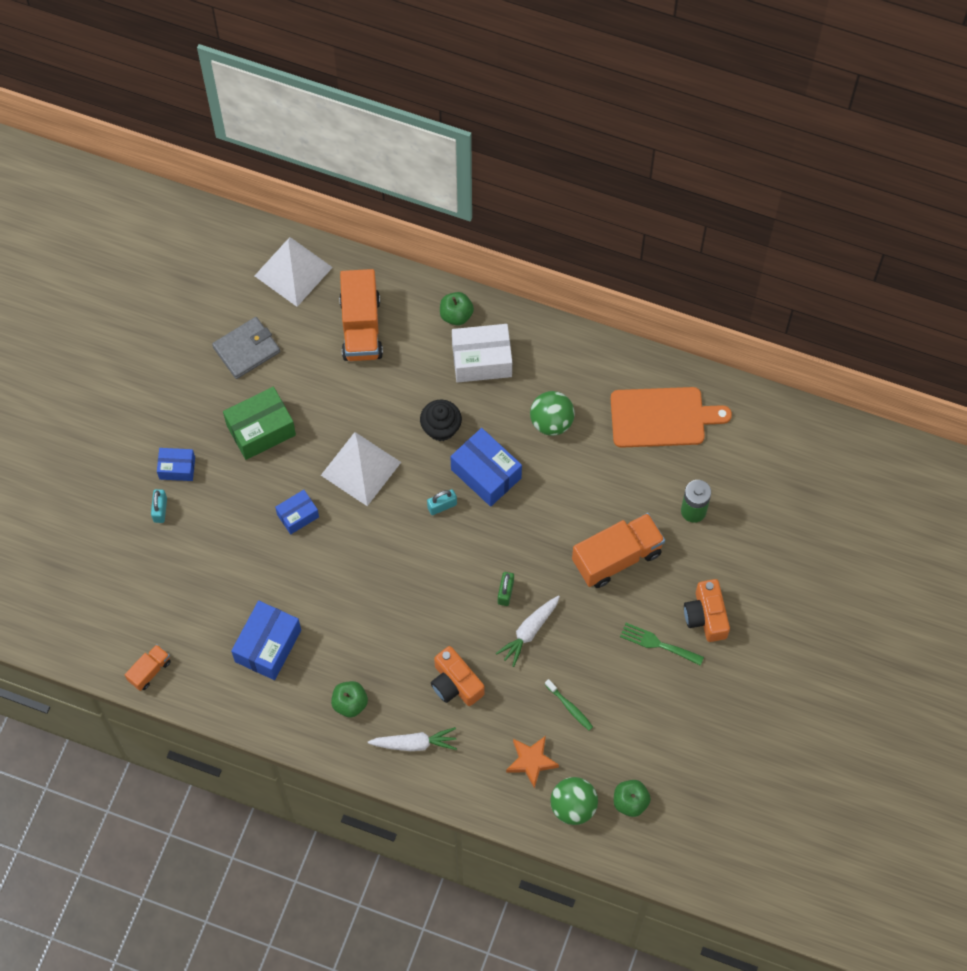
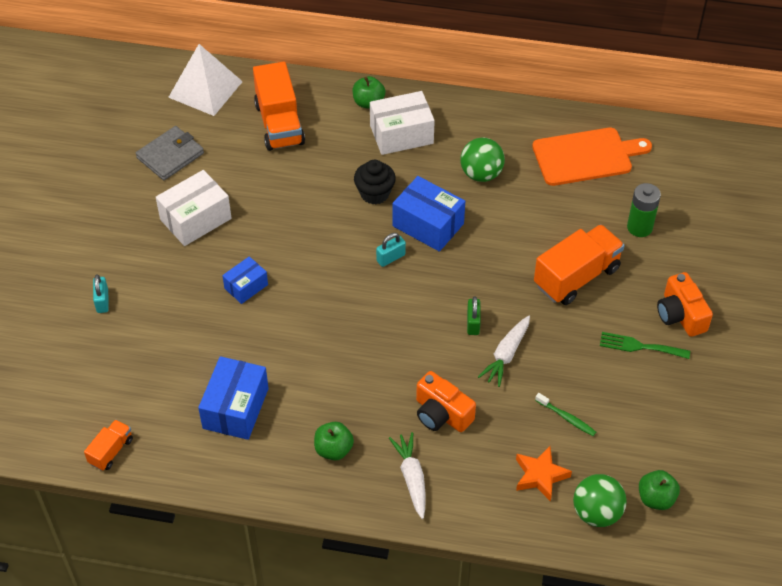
camera: 10 degrees left, 15 degrees down
(177, 468) = (115, 263): blue box -> none
(261, 430) = (196, 219): green box -> white box
(360, 468) = (302, 237): white pyramid -> none
(415, 743) = (411, 477): white carrot -> white carrot turned 90 degrees counterclockwise

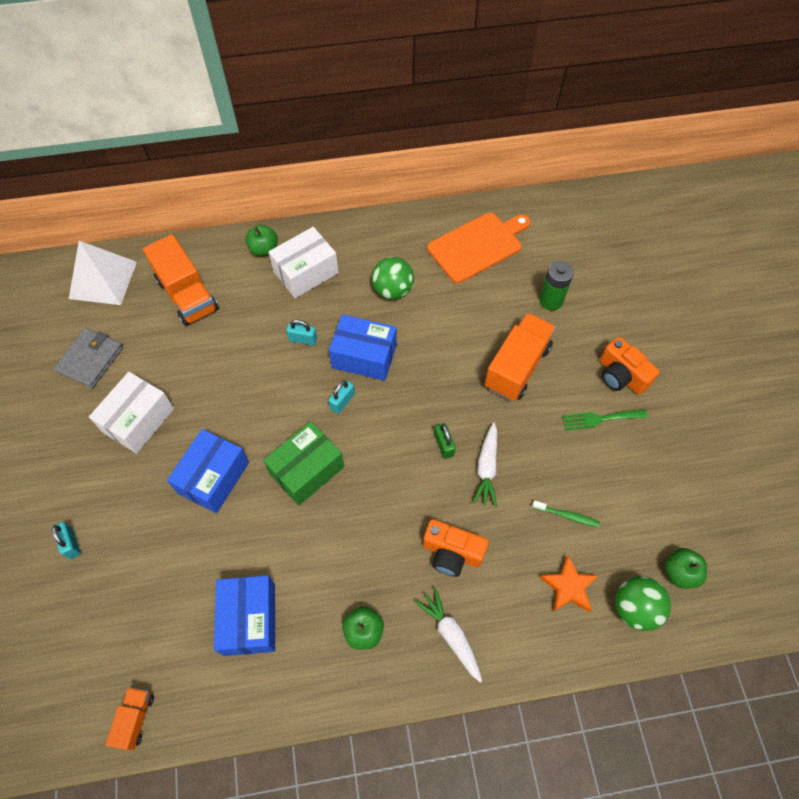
camera: 20 degrees left, 10 degrees up
(246, 286) = (213, 478): blue box -> blue box, size x1.69
(334, 305) = (307, 470): none -> green box
(374, 193) = (303, 339): black cupcake -> turquoise padlock

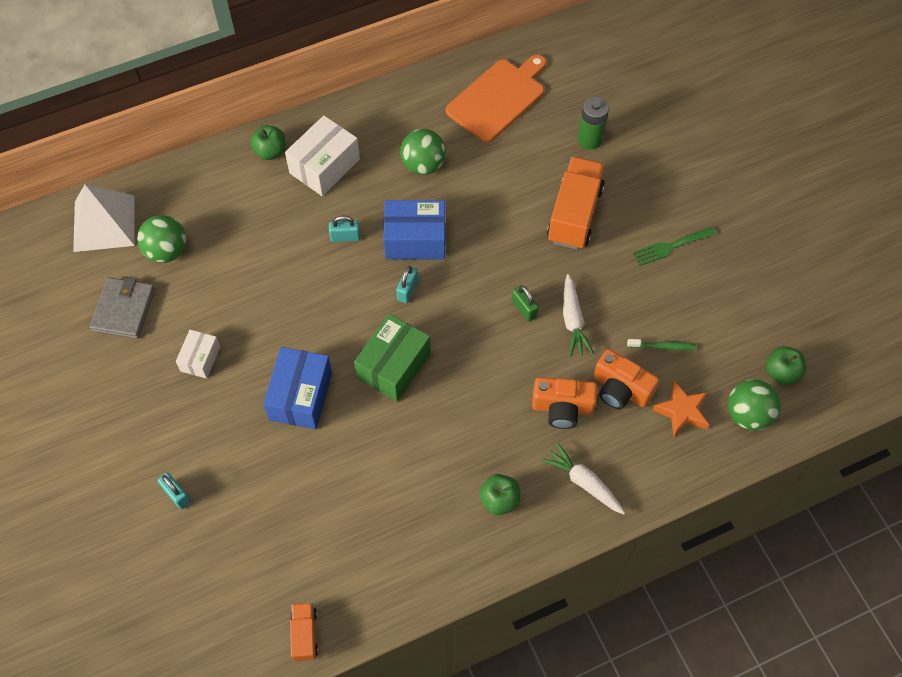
camera: 15 degrees left, 0 degrees up
(138, 420) = (200, 359): white box -> white box, size x0.59
(146, 316) = (167, 251): none -> green ball
(187, 295) = (204, 218): orange truck -> none
(249, 619) = (384, 518): blue box -> none
(621, 375) = (680, 199): orange camera -> orange camera (620, 389)

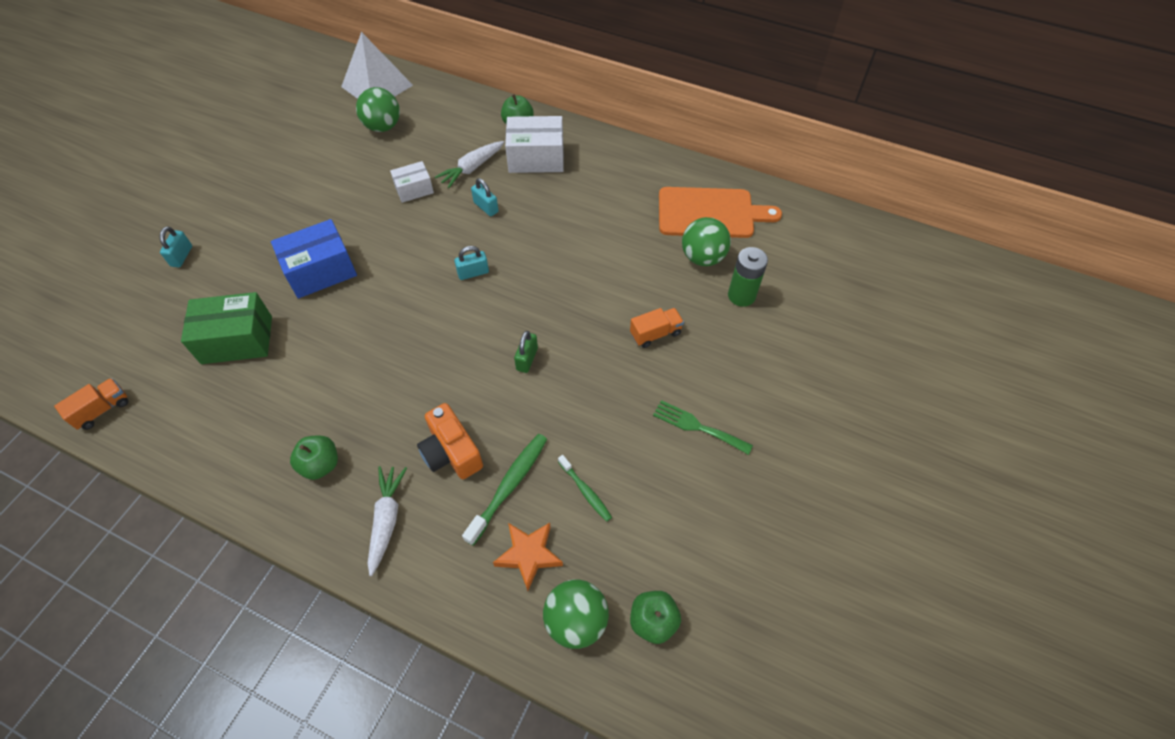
camera: 50 degrees right, 5 degrees down
(124, 310) = (316, 136): grey wallet -> none
(200, 359) = (308, 197): white box -> white box (414, 189)
(393, 366) = (395, 309): green box -> green box (237, 340)
(415, 239) = (524, 248): blue box -> none
(423, 165) = (597, 209): green ball -> green ball (702, 257)
(573, 321) = (547, 402): white carrot -> white carrot (471, 168)
(574, 214) = (655, 334): orange truck -> orange truck, size x0.51
(620, 389) = (509, 486): orange camera -> green toothbrush

